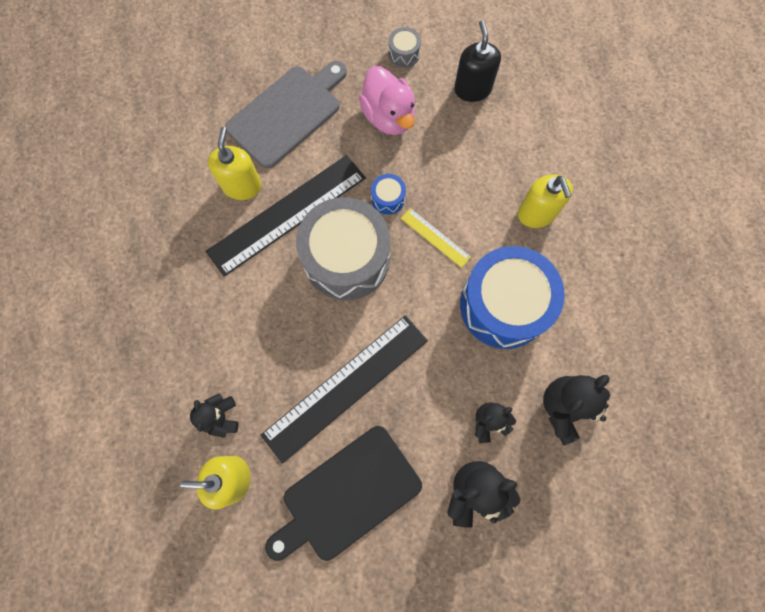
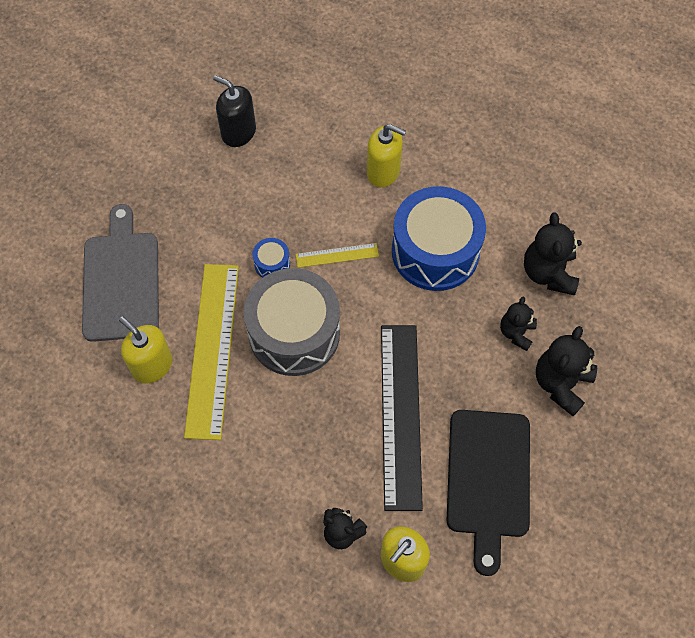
camera: 50 degrees left, 10 degrees down
(287, 214) = (212, 349): black ruler -> yellow ruler
(388, 117) = (201, 208): pink duck -> none
(404, 54) = (157, 155): grey drum -> none

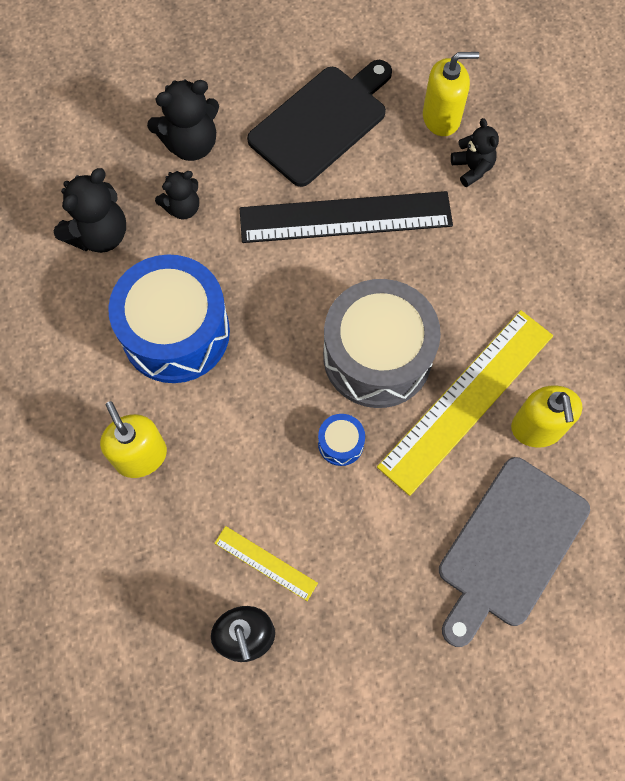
camera: 140 degrees left, 5 degrees up
(337, 255) = (270, 401): yellow ruler -> yellow ruler (265, 563)
(400, 414) = (345, 217): black ruler -> black ruler turned 45 degrees clockwise

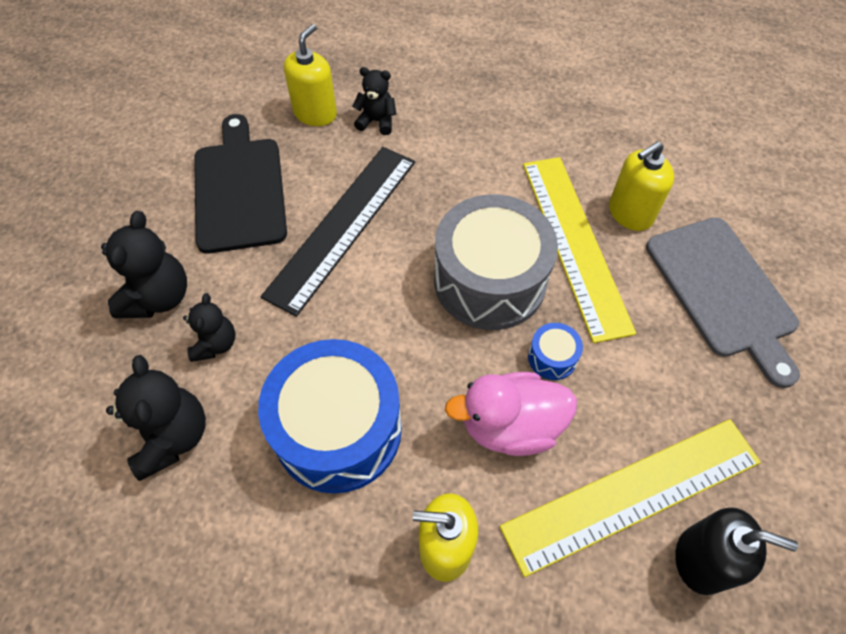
camera: 55 degrees left, 10 degrees down
(260, 446) = (510, 426): none -> pink duck
(265, 563) = (632, 494): yellow ruler -> yellow ruler, size x2.20
(537, 428) = (630, 213): yellow soap dispenser -> yellow soap dispenser turned 120 degrees clockwise

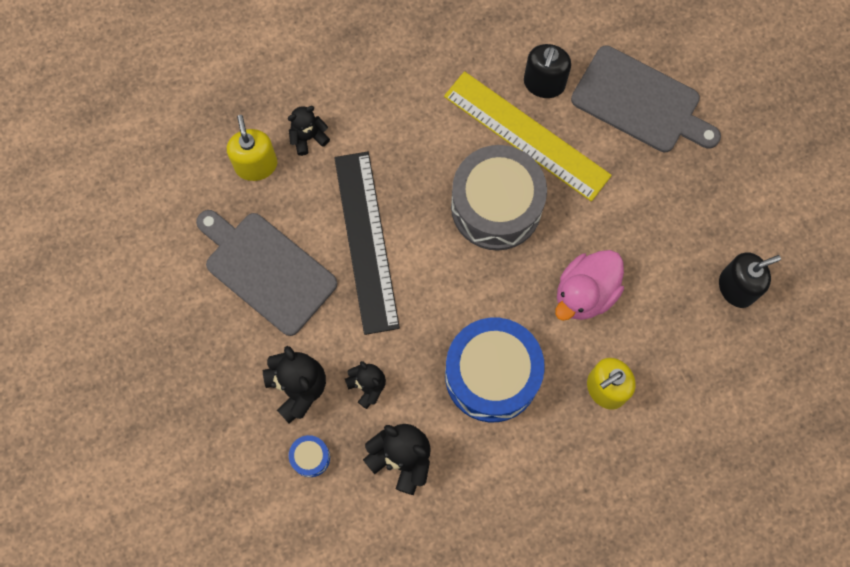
camera: 40 degrees left, 15 degrees up
(240, 189) = (266, 269): black cutting board -> grey cutting board
(552, 357) = (575, 230): blue drum -> blue drum (310, 457)
(630, 213) = (544, 83): yellow soap dispenser -> black soap dispenser
(632, 494) = (678, 279): yellow ruler -> none

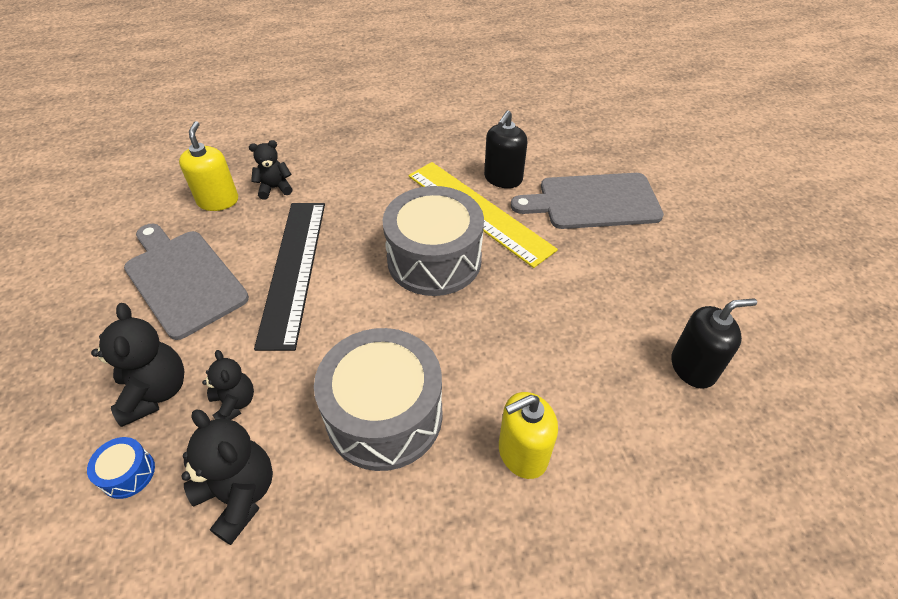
camera: 10 degrees right, 25 degrees down
(492, 375) = (384, 415): blue drum -> grey drum
(585, 293) = (513, 347): pink duck -> none
(640, 102) = (593, 201): grey cutting board -> grey cutting board turned 135 degrees clockwise

